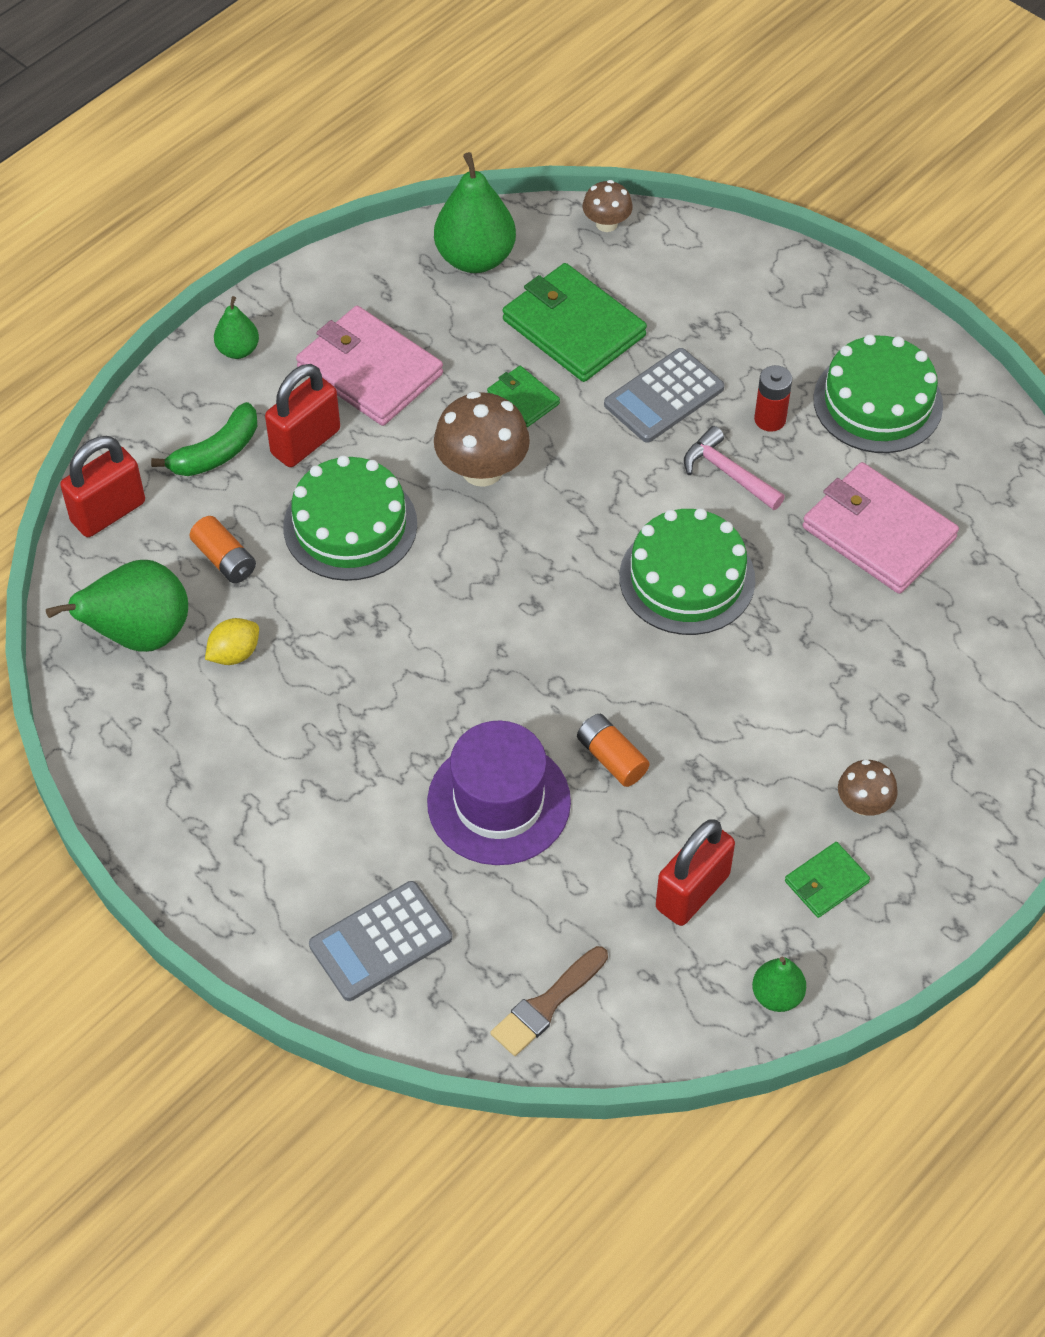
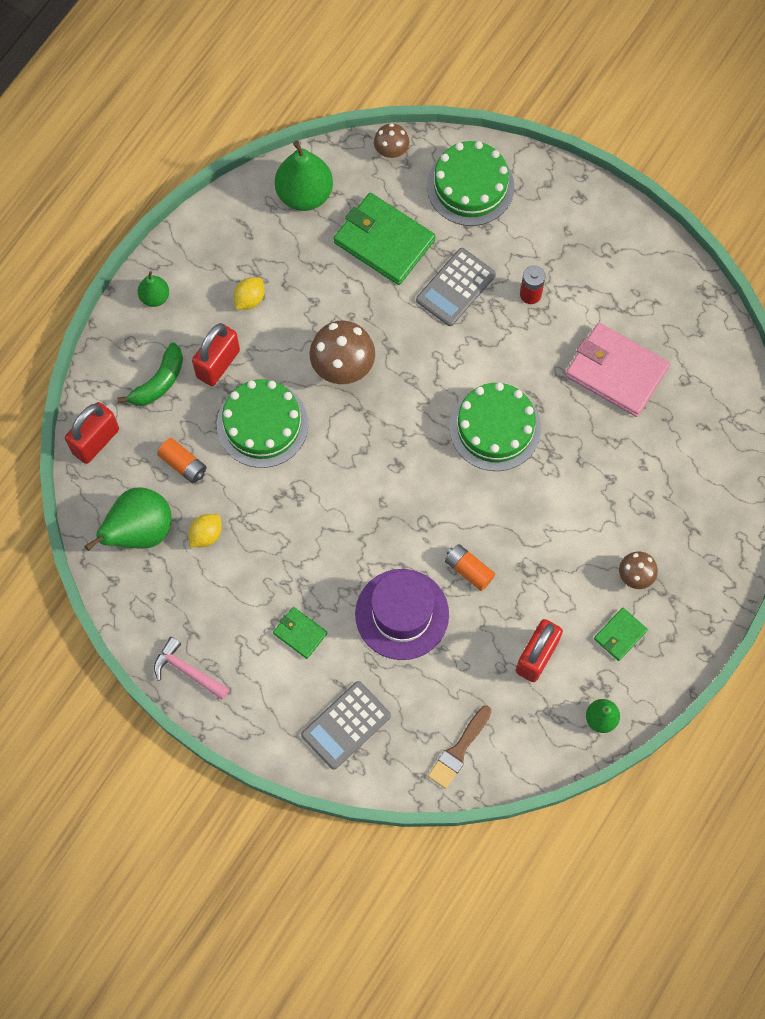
camera: 10 degrees left, 15 degrees up
(369, 371) = (250, 299): pink wallet -> yellow lemon
(523, 399) = (360, 305): green wallet -> green wallet (300, 633)
(728, 473) = (509, 341): pink hammer -> pink hammer (187, 671)
(878, 402) = (601, 268): green cake -> green cake (470, 186)

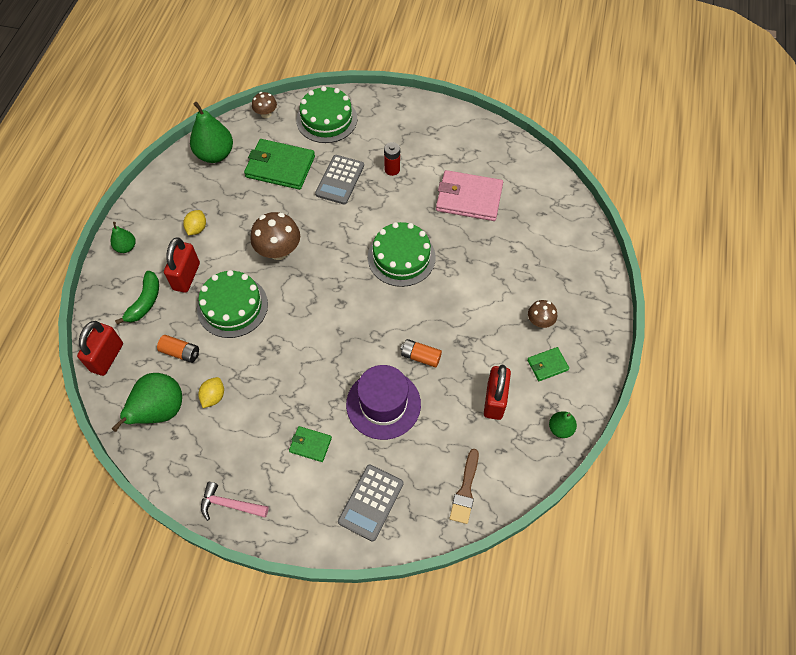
camera: 20 degrees left, 10 degrees down
(620, 635) = (547, 365): green wallet -> green wallet turned 45 degrees clockwise

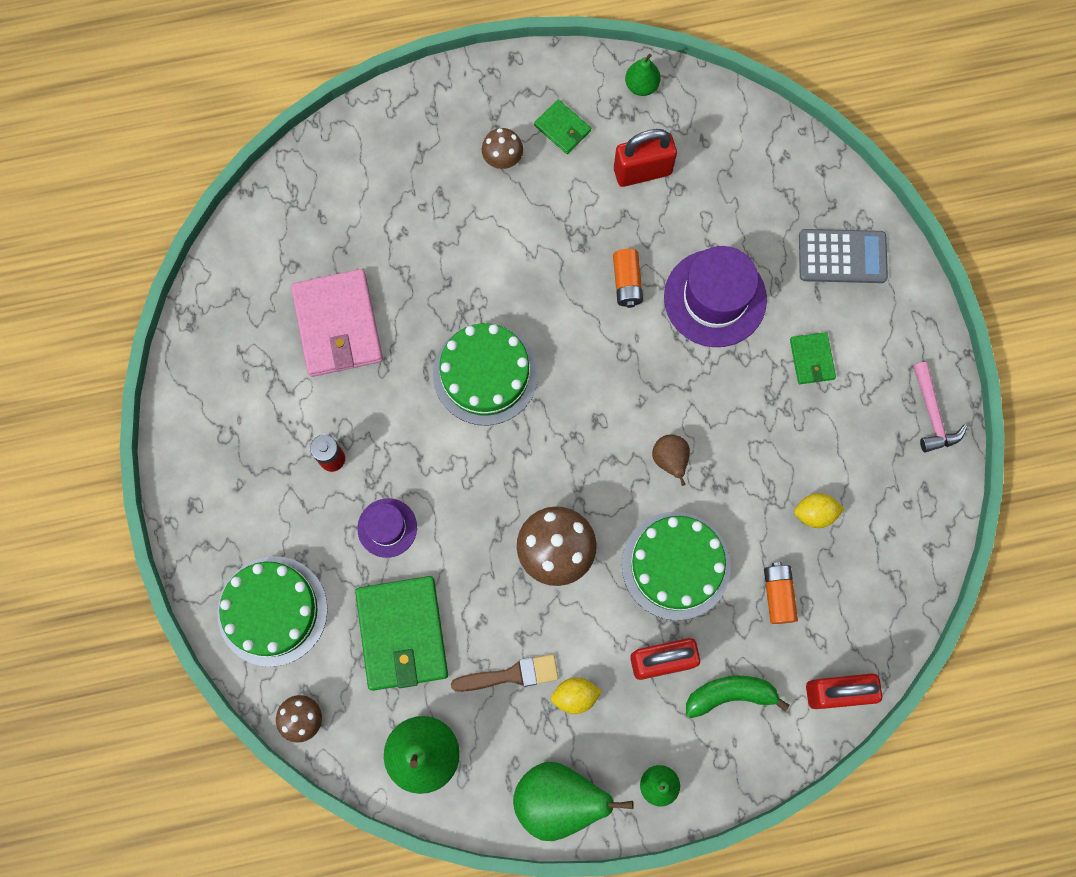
camera: 115 degrees left, 15 degrees up
(160, 411) = (869, 570): green pear -> green pear (558, 799)
(294, 331) = (670, 460): none -> brown pear
(340, 180) = (387, 528): grey calculator -> purple hat
(465, 490) = (772, 160): brown brush -> brown brush (511, 675)

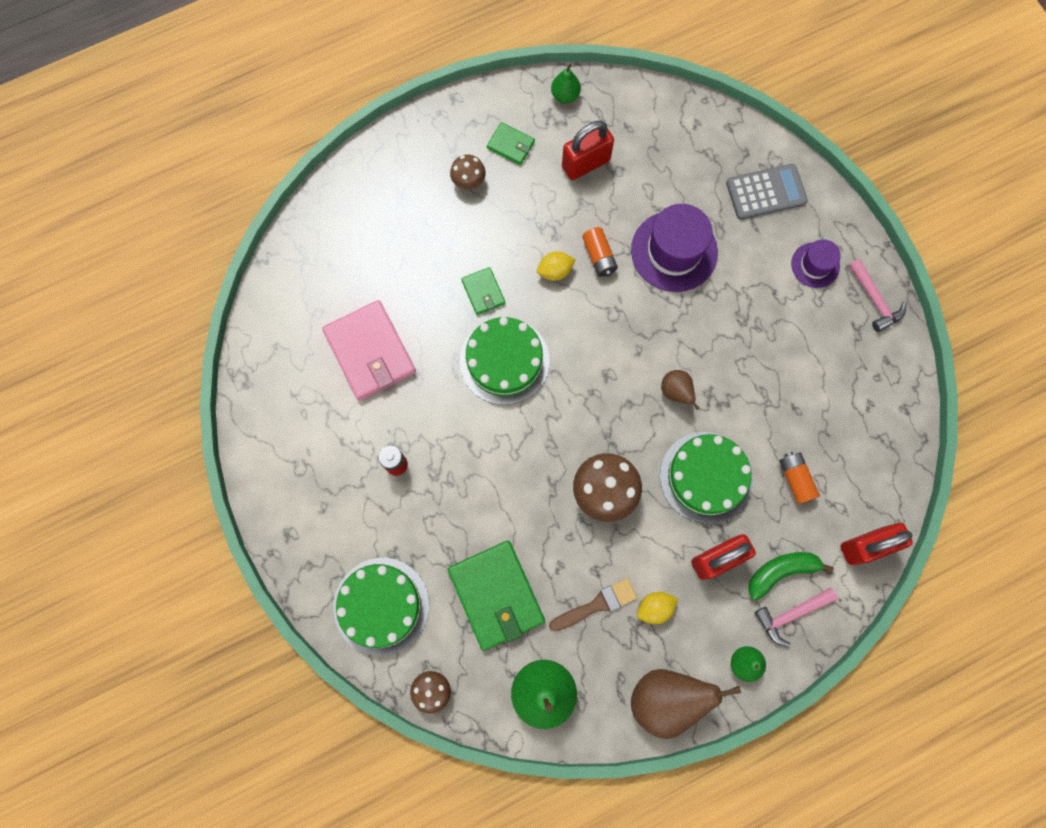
camera: 15 degrees left, 0 degrees up
(387, 528) = (458, 510): purple hat -> purple hat (815, 265)
(558, 799) = (666, 698): green pear -> brown pear
(727, 745) = (791, 614): none -> pink hammer
(812, 359) = (766, 281): green wallet -> green wallet (483, 292)
(814, 513) = (805, 404): yellow lemon -> yellow lemon (555, 271)

